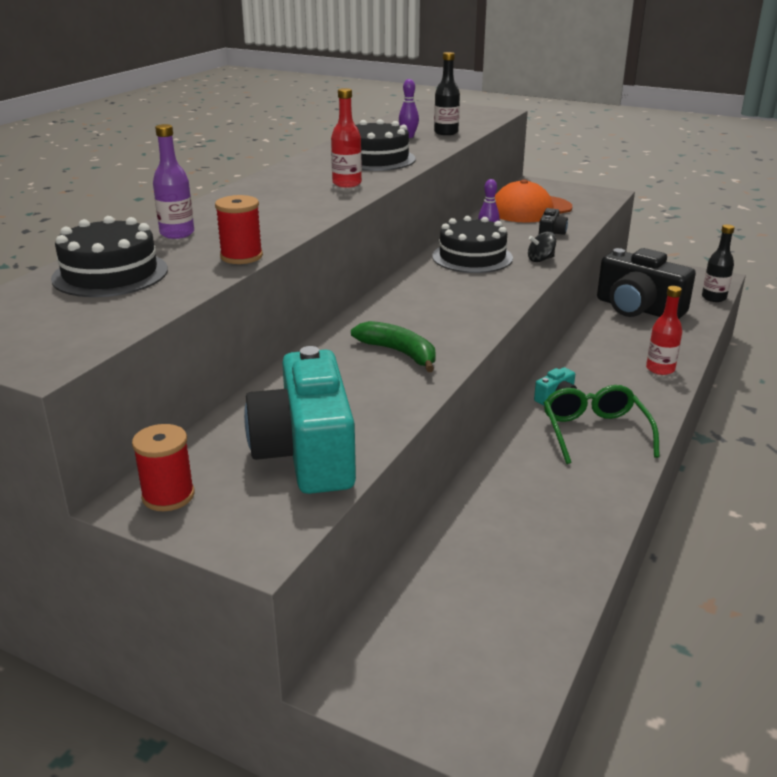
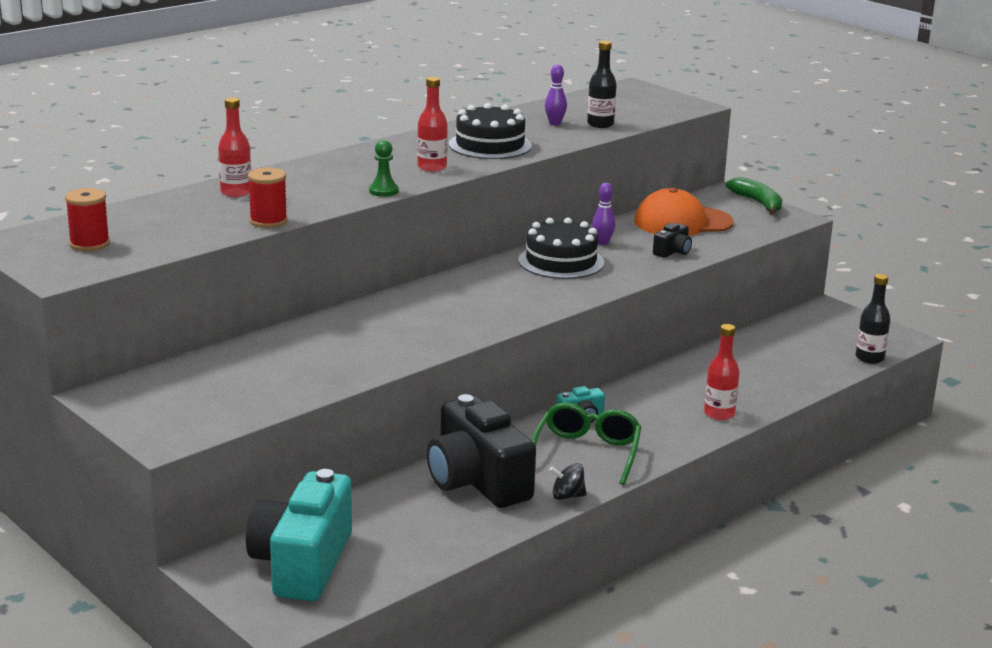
camera: 20 degrees right, 5 degrees down
(110, 274) = (155, 218): black cake -> none
(168, 496) = (127, 397): red spool -> red spool (89, 244)
(177, 233) = (236, 192): purple bottle -> red bottle
(306, 453) = (250, 391): turquoise camera -> turquoise camera (302, 563)
(326, 210) = (383, 191): none -> green pawn
(399, 353) = (398, 334): green banana -> green banana (758, 203)
(540, 259) = (628, 276): black spinning top -> black spinning top (567, 496)
(638, 308) = (766, 353): black camera -> black camera (477, 481)

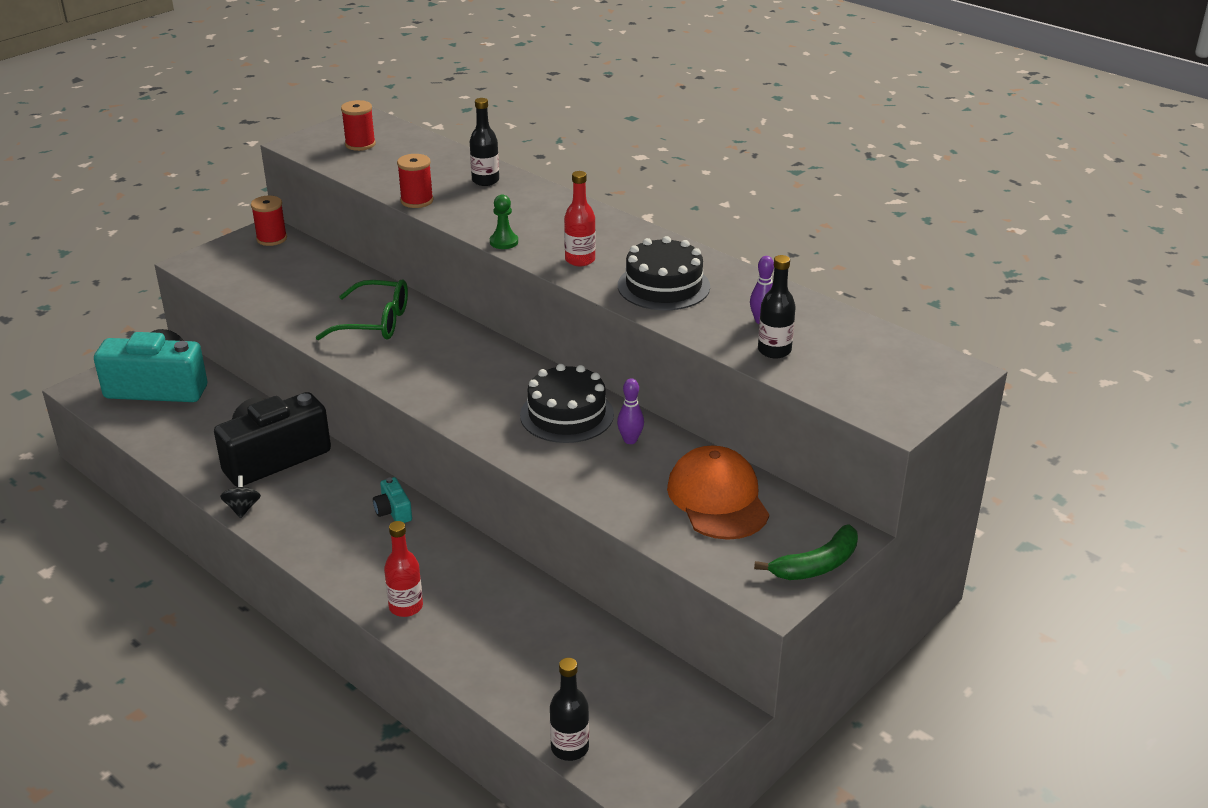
camera: 85 degrees right, 10 degrees up
(126, 392) = (271, 239): none -> red spool
(236, 192) = (485, 181): red bottle -> black bottle
(587, 452) = (322, 517): green glasses -> green glasses (375, 322)
(672, 252) = (616, 491): black camera -> none

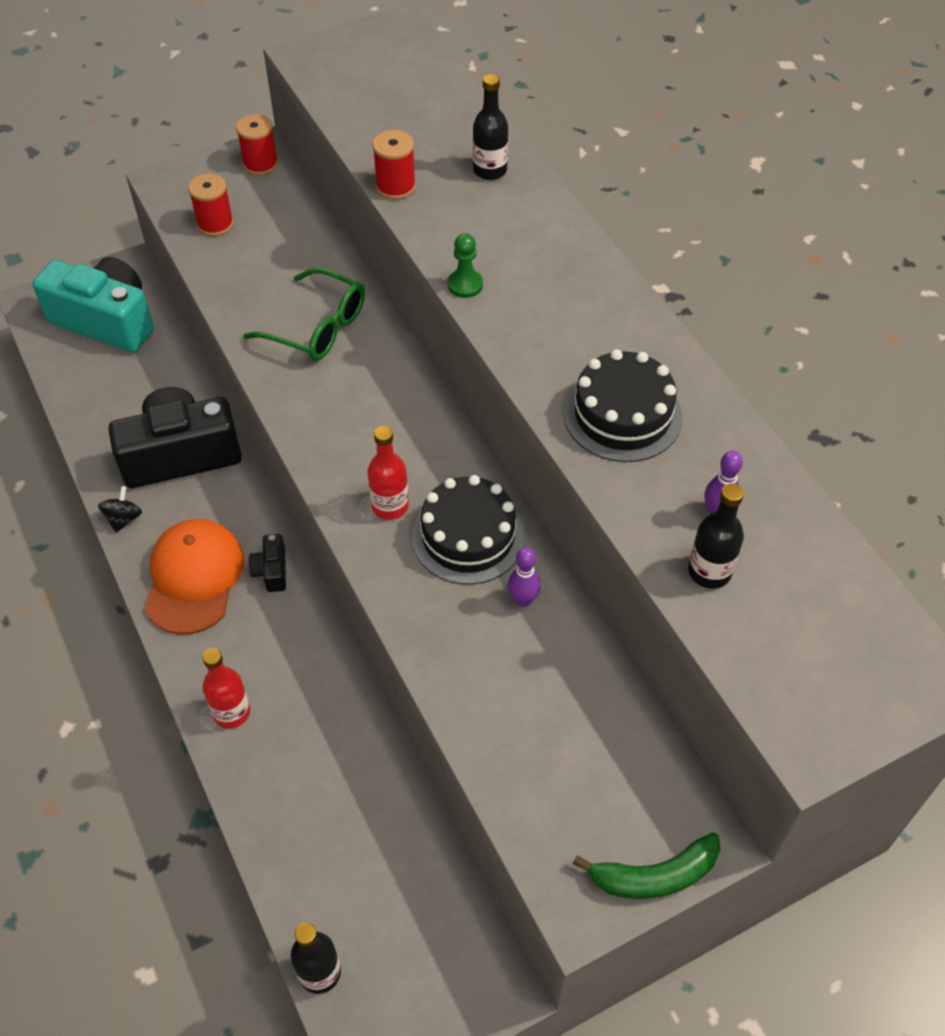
camera: 20 degrees right, 20 degrees up
(360, 144) = (373, 73): red spool -> red spool (215, 224)
(393, 511) = (271, 571): turquoise camera -> black camera
(580, 260) = (541, 340): red bottle -> red bottle (390, 506)
(718, 499) = (584, 728): orange cap -> orange cap (194, 578)

